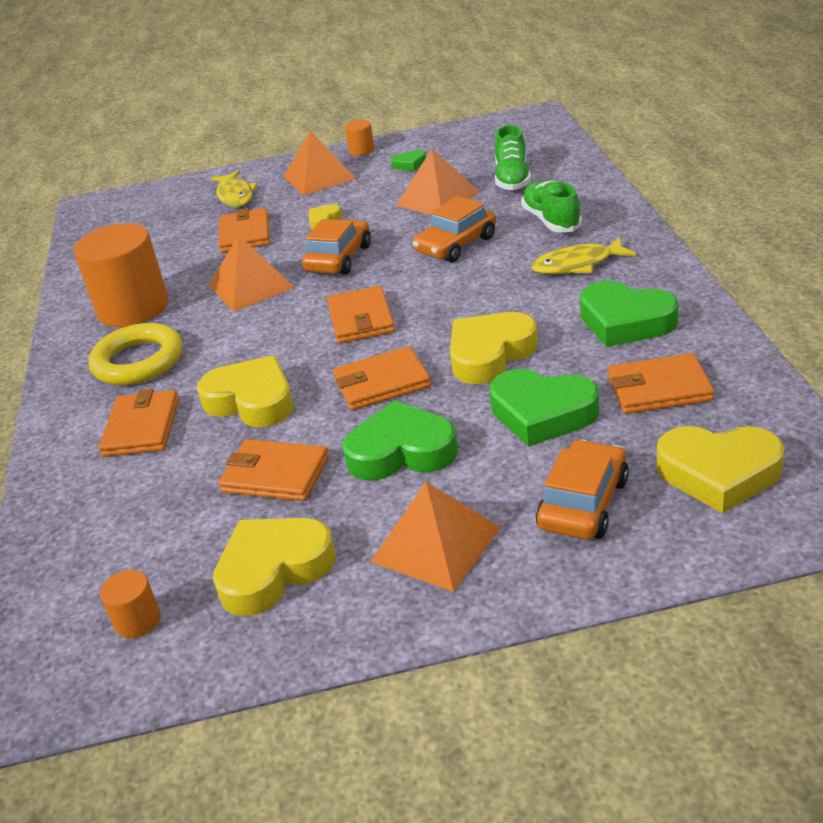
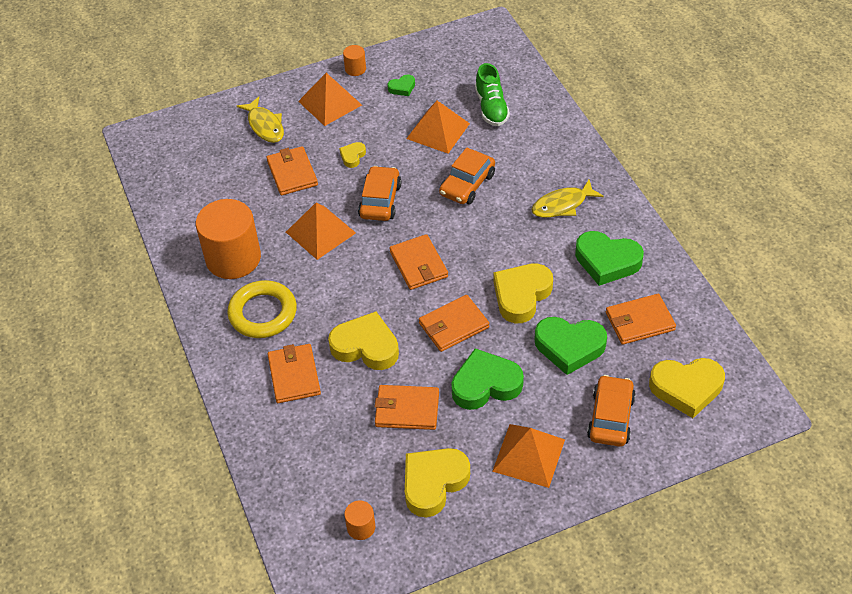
camera: 15 degrees left, 15 degrees up
(551, 221) = (533, 157): green shoe -> none

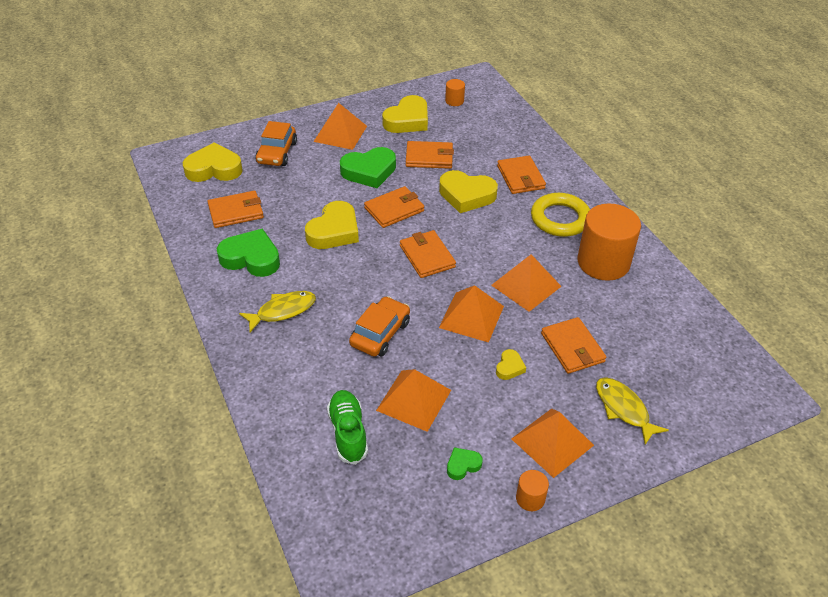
camera: 175 degrees right, 5 degrees down
(380, 201) = (471, 316): orange car -> orange pyramid
(569, 347) = (299, 195): green heart -> none

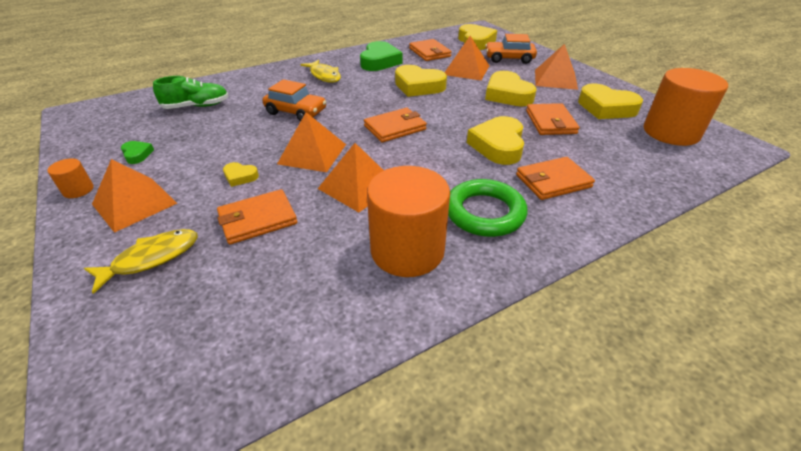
camera: 85 degrees right, 5 degrees down
(369, 171) = (507, 95): green heart -> yellow heart
(394, 209) = (457, 109): orange wallet -> none
(414, 400) = (218, 130): orange pyramid -> orange pyramid (466, 70)
(454, 101) = (671, 132): orange cylinder -> orange cylinder, size x2.29
(560, 219) = (484, 213): yellow ring -> green ring

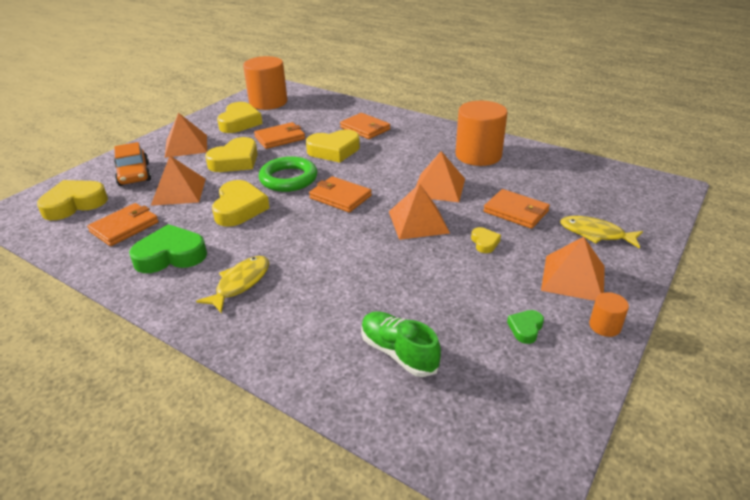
camera: 115 degrees left, 5 degrees down
(296, 112) = (352, 263): orange car -> none
(484, 213) = (420, 142): green ring -> green ring (288, 179)

